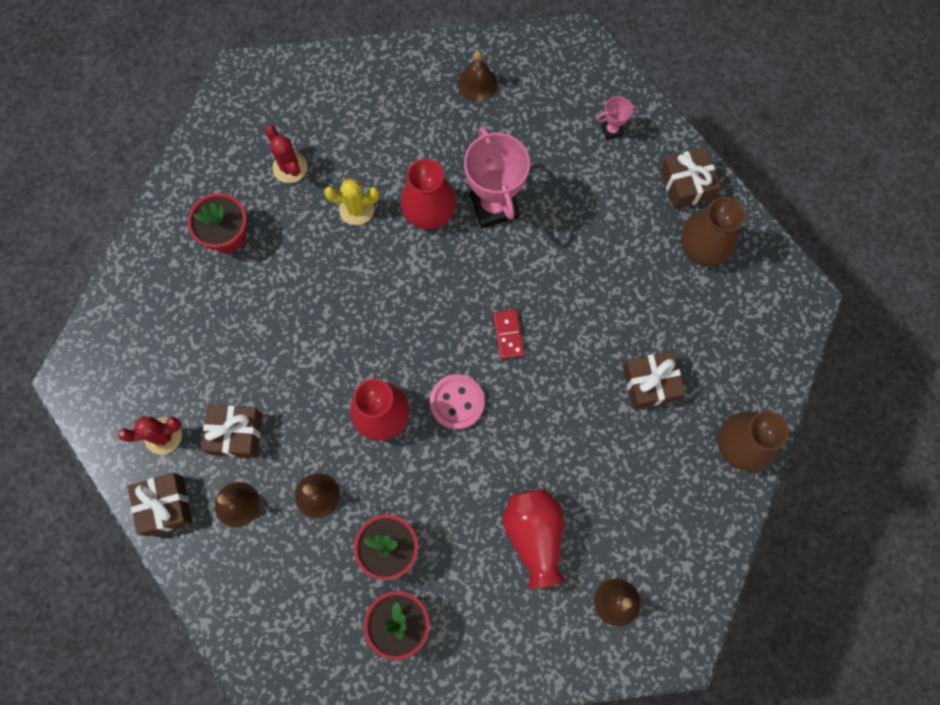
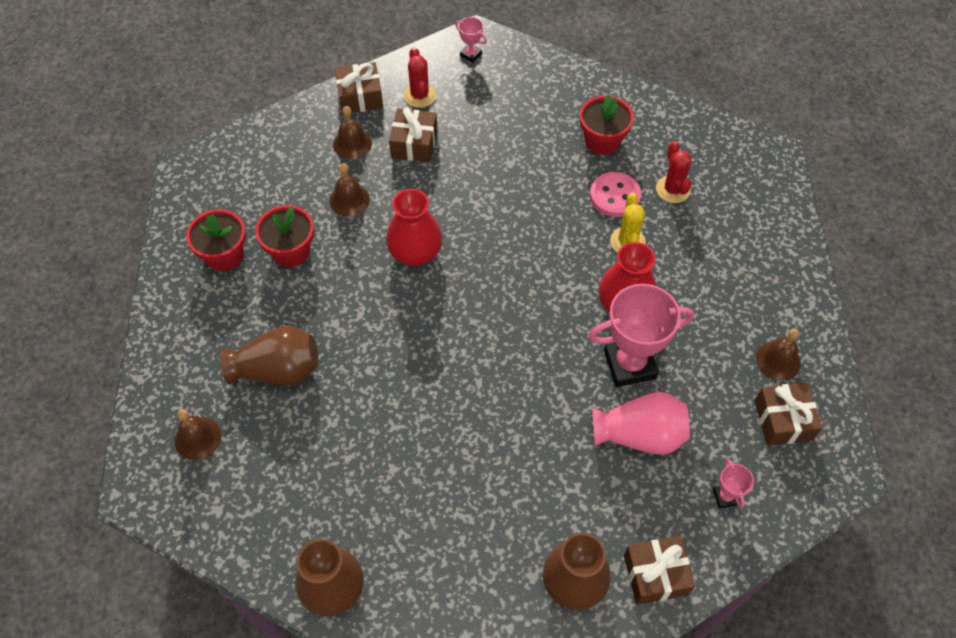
camera: 95 degrees right, 15 degrees down
(99, 383) = (471, 55): none -> pink trophy
(290, 167) = (672, 189): red cactus -> red cactus turned 75 degrees counterclockwise
(457, 402) = (419, 314): pink button -> pink button (615, 196)
(508, 334) = (484, 365): red domino -> none
(534, 535) = (278, 370): red vase -> brown vase
(563, 197) = (640, 435): none -> pink vase
(650, 383) = (416, 499): brown gift -> brown gift (783, 420)

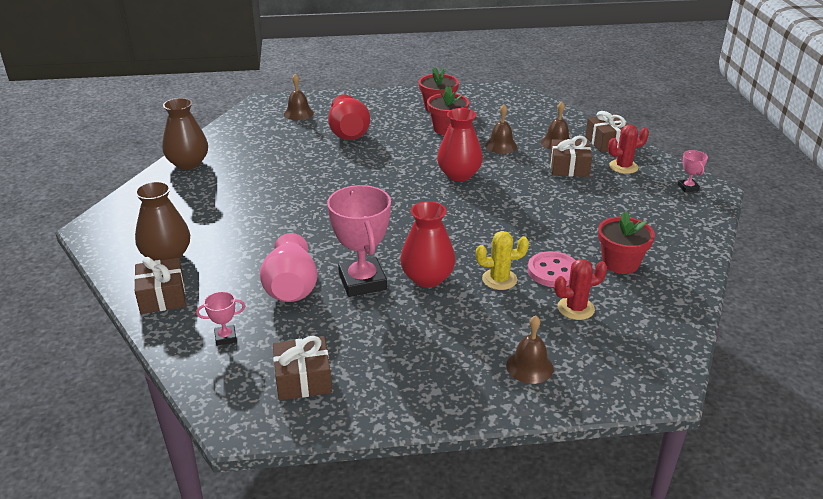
camera: 85 degrees right, 25 degrees down
(278, 370) = (348, 133): brown vase -> red vase
(471, 55) = (688, 188): pink trophy -> pink trophy turned 45 degrees counterclockwise
(778, 360) = (373, 379): brown bell -> brown bell (529, 366)

